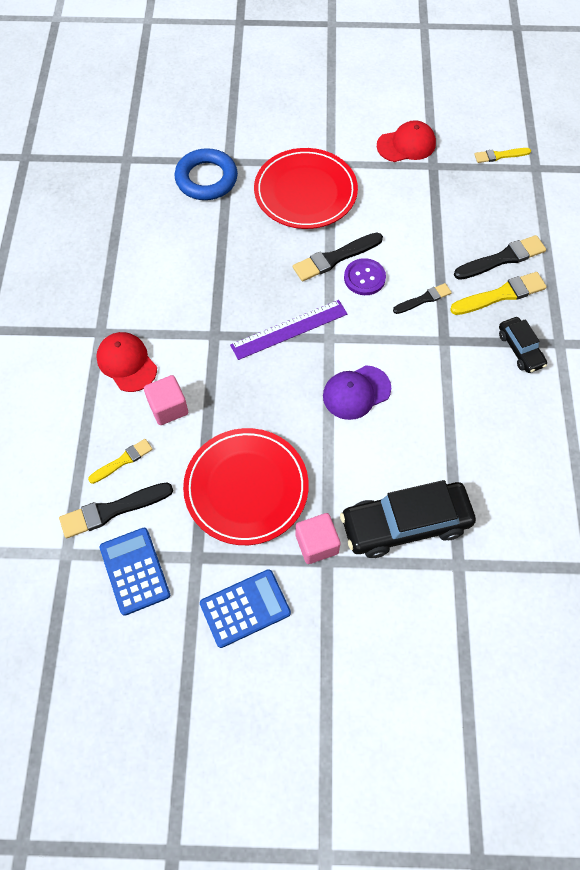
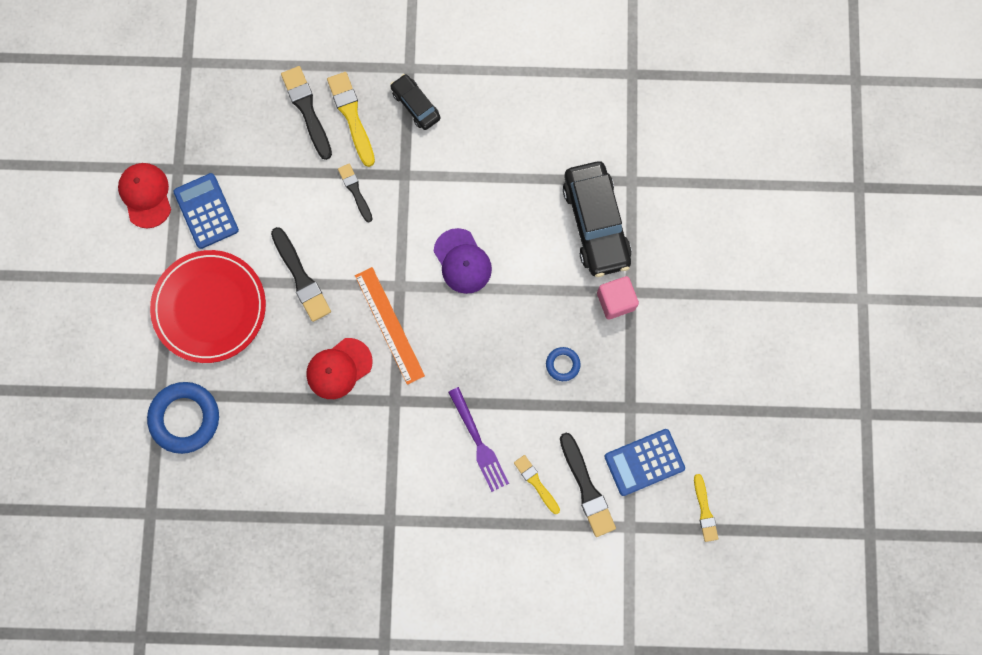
camera: 90 degrees left, 15 degrees up
(127, 363) = (427, 488): red cap -> red cap (339, 368)
(168, 408) = (478, 442): pink cube -> purple fork
(245, 608) = (675, 363): blue calculator -> blue calculator (206, 211)
(246, 488) = (562, 364): red plate -> blue ring
(289, 329) = (389, 325): purple ruler -> orange ruler
(364, 278) = (327, 248): purple button -> none
(500, 155) = (167, 97): yellow brush -> yellow brush (704, 510)
(520, 349) = (415, 105): black car -> black car turned 105 degrees counterclockwise

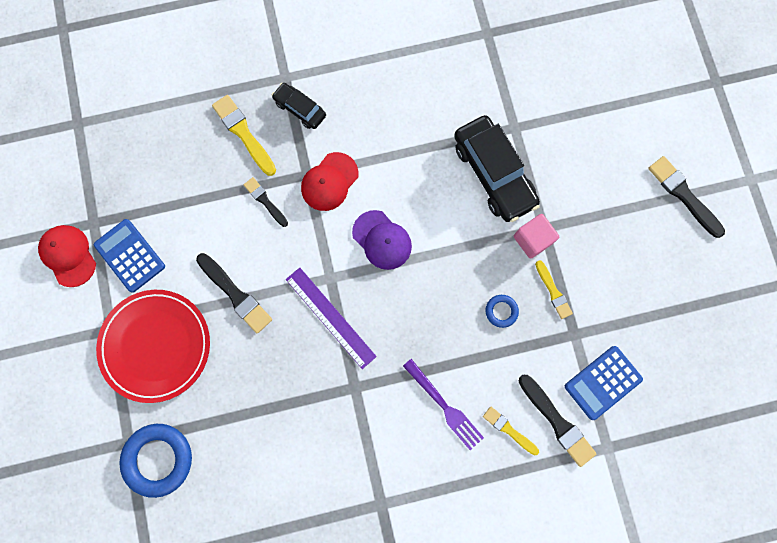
camera: 15 degrees left, 0 degrees up
(307, 110) = (201, 139): black brush -> black brush (684, 195)
(339, 368) = (294, 371): red cap -> red cap (329, 182)
(389, 325) = (330, 317): orange ruler -> purple ruler
(704, 510) = (671, 413): yellow brush -> yellow brush (553, 291)

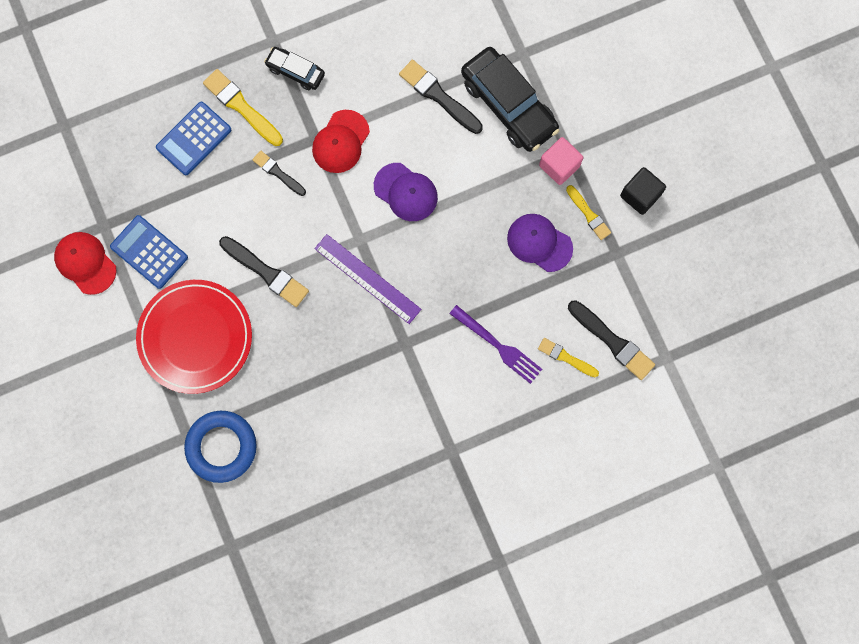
camera: 10 degrees left, 0 degrees up
(501, 311) = (539, 243): blue ring -> purple cap
(602, 382) = (652, 295): blue calculator -> blue calculator (194, 139)
(606, 282) = (640, 195): none -> black cube
(684, 195) = (706, 94): black brush -> black brush (439, 96)

